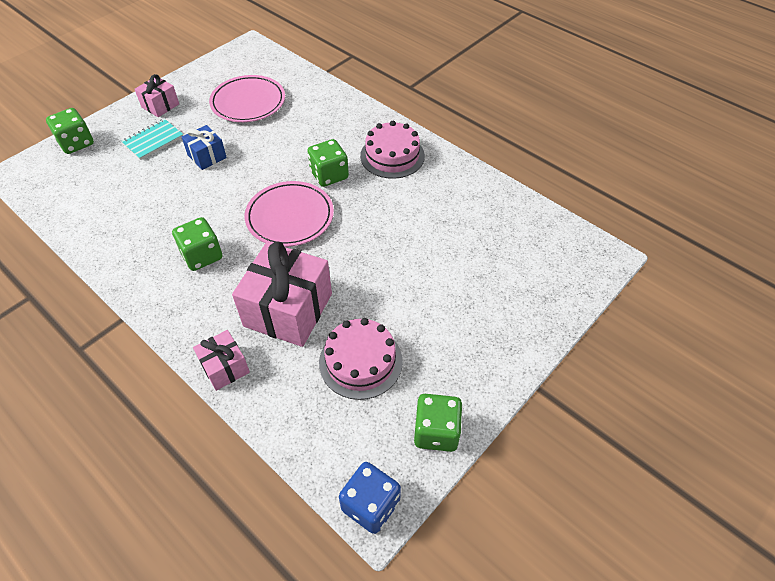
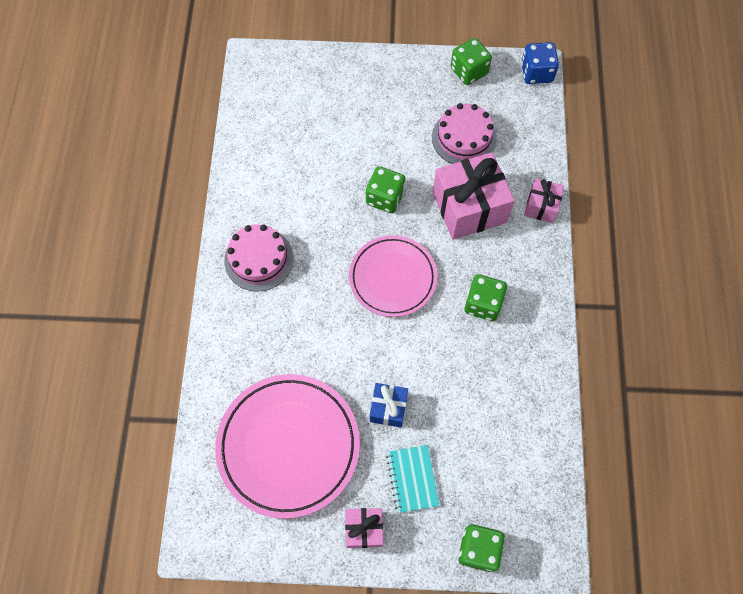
camera: 130 degrees left, 15 degrees up
(153, 140) = (412, 479): turquoise notebook -> turquoise notebook turned 75 degrees clockwise
(248, 102) = (288, 446): pink plate -> pink plate, size x1.50
(329, 175) = (323, 288): green dice -> green dice (385, 198)

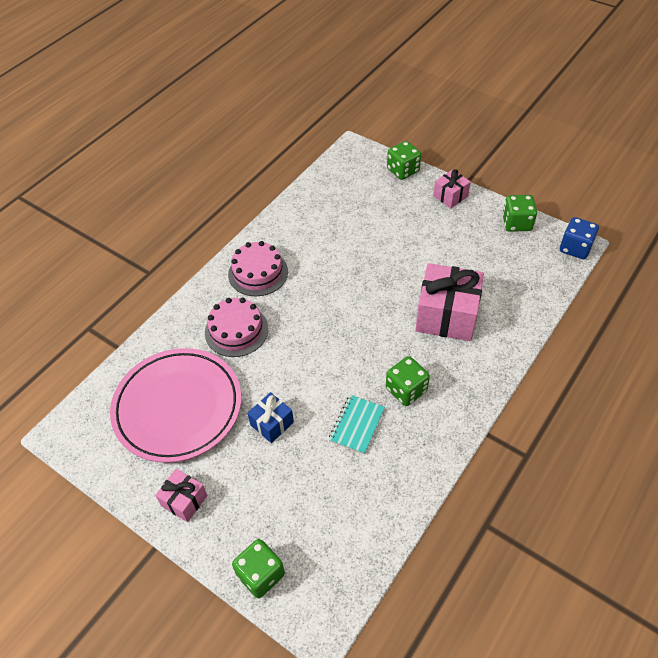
camera: 35 degrees right, 15 degrees down
(385, 198) = (383, 277): green dice -> green dice (403, 170)
(392, 278) = (347, 334): pink plate -> none
(412, 479) = (250, 486): turquoise notebook -> turquoise notebook (357, 425)
(464, 138) = (478, 266): pink cake -> pink cake (236, 330)
(541, 206) = (510, 344): pink gift -> pink gift (450, 196)

